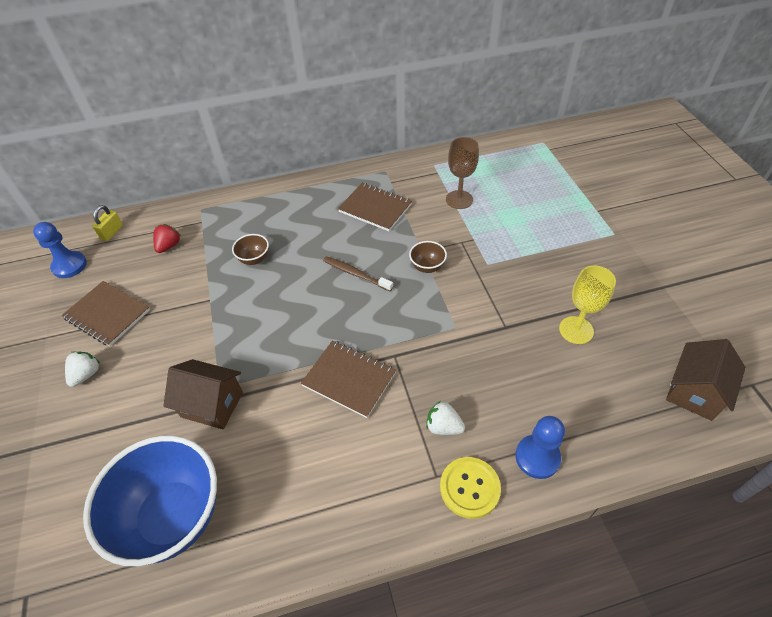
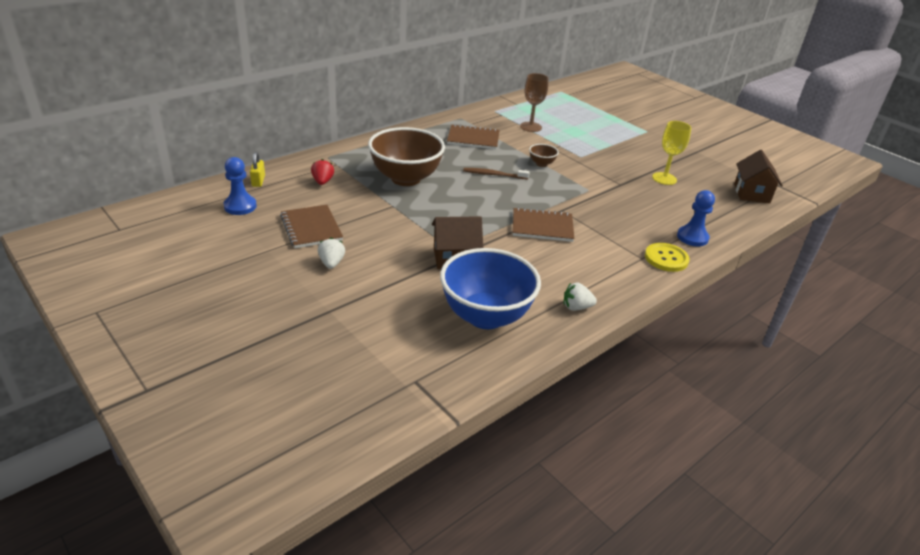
camera: 30 degrees left, 15 degrees down
(107, 314) = (311, 228): brown notebook -> brown notebook turned 60 degrees clockwise
(254, 259) = (405, 178): brown bowl -> brown bowl, size x2.39
(443, 426) = (625, 236): white strawberry -> white strawberry (576, 307)

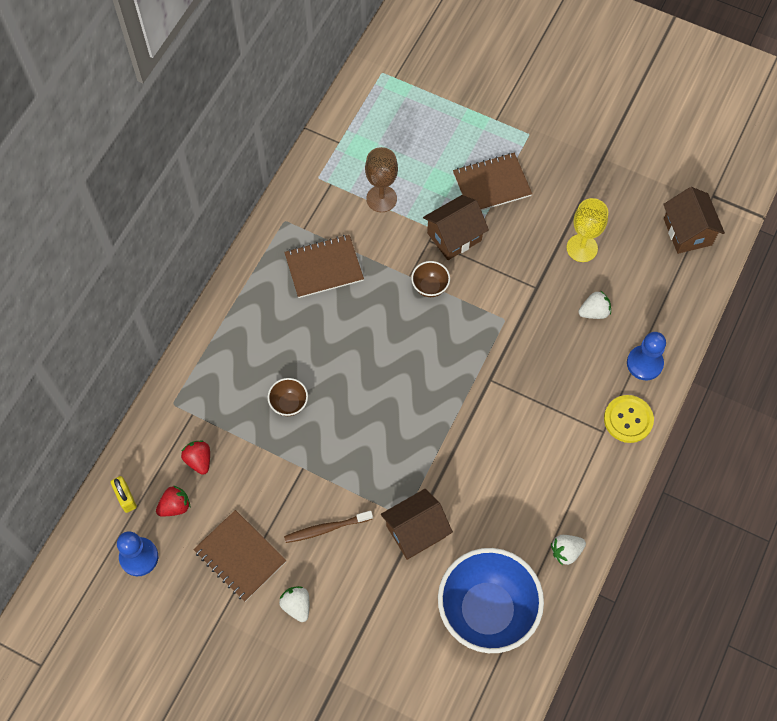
camera: 20 degrees left, 30 degrees up
(287, 194) = (175, 506): none -> red strawberry
(405, 178) = (289, 404): brown bowl -> brown bowl, size x0.42
(493, 175) = (385, 342): brown toothbrush -> brown toothbrush (326, 528)
(542, 226) = (481, 425): brown notebook -> brown notebook (491, 184)
(571, 151) = (454, 237): none -> brown house
(661, 205) = (594, 312): none -> white strawberry

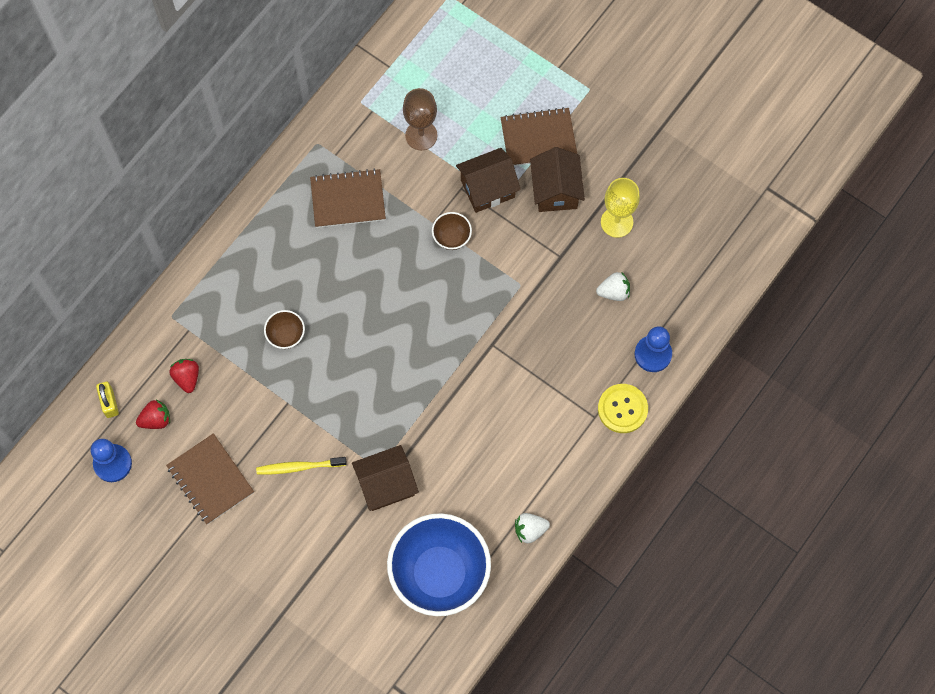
camera: 10 degrees right, 5 degrees up
(296, 605) = (256, 537): white strawberry -> none
(326, 528) = (299, 467): brown toothbrush -> yellow toothbrush
(687, 232) = (731, 223): brown house -> brown house (555, 190)

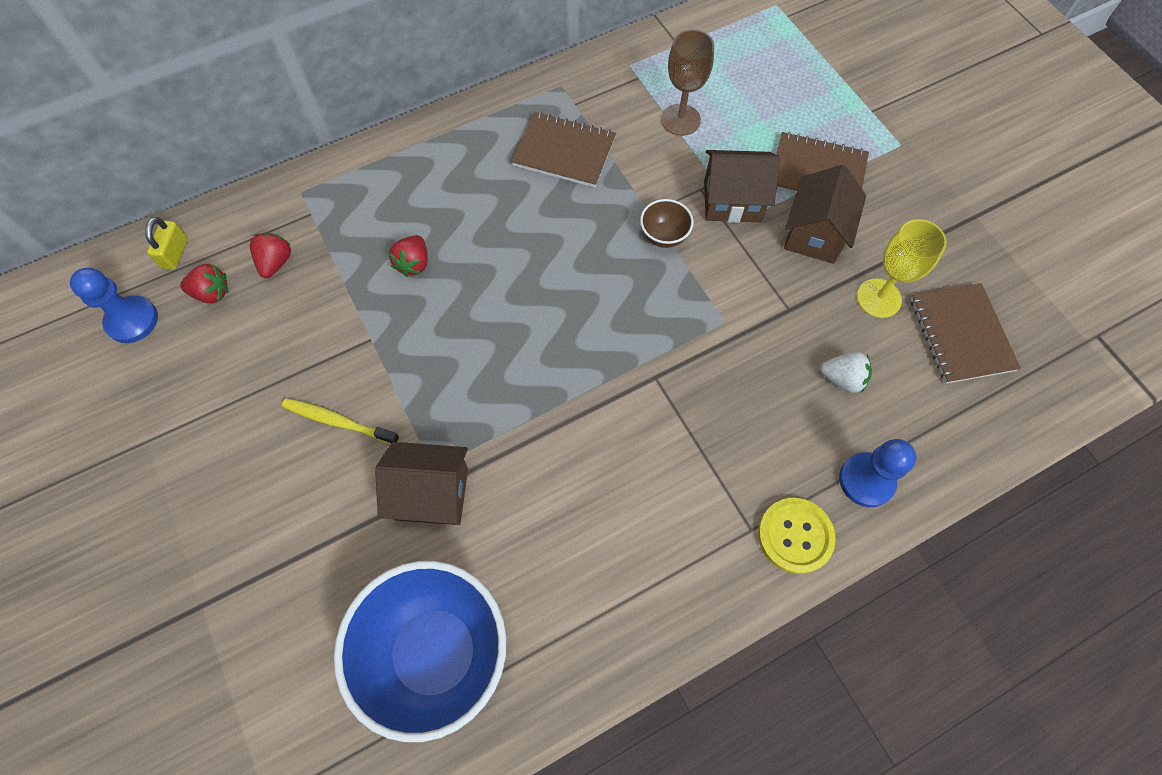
camera: 25 degrees right, 5 degrees down
(210, 480) = (226, 389): brown notebook -> brown notebook (961, 334)
(286, 335) = (413, 264): brown bowl -> red strawberry
(530, 530) = (591, 649): white strawberry -> none

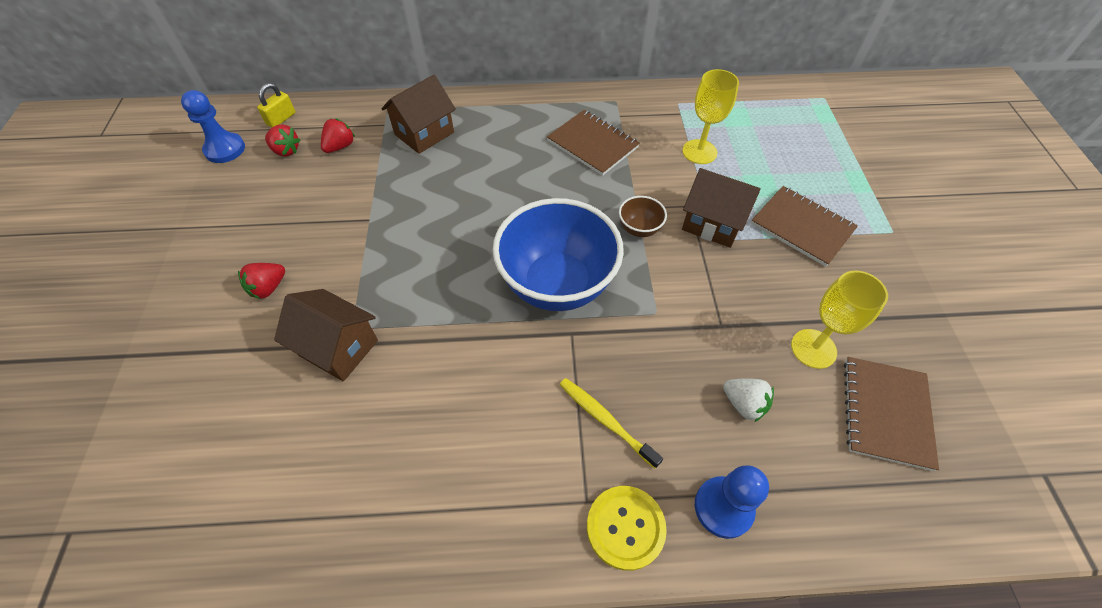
camera: 25 degrees right, 10 degrees down
(338, 421) = (308, 266): yellow toothbrush -> yellow toothbrush (605, 420)
(413, 264) = (433, 180): red strawberry -> red strawberry (268, 288)
(435, 652) = (257, 476): blue bowl -> blue bowl (557, 284)
(680, 120) = (699, 152): brown goblet -> yellow goblet
(815, 234) = (776, 274): brown house -> brown house (424, 133)

